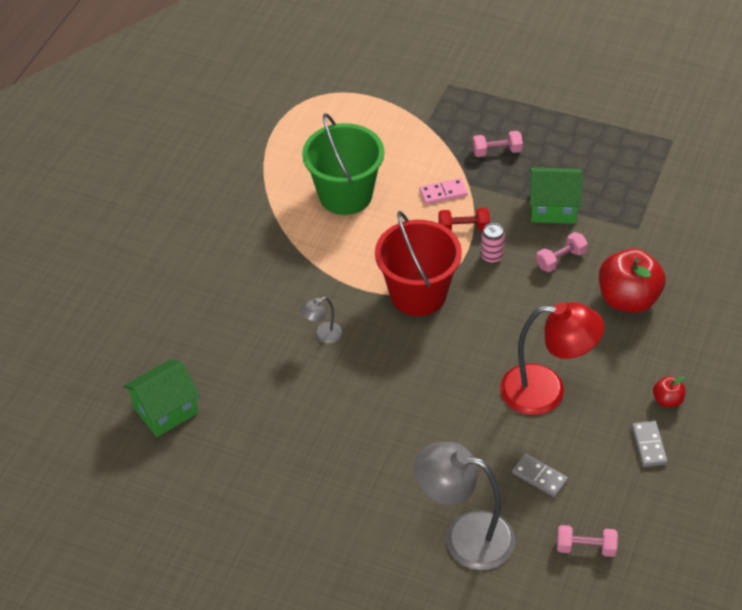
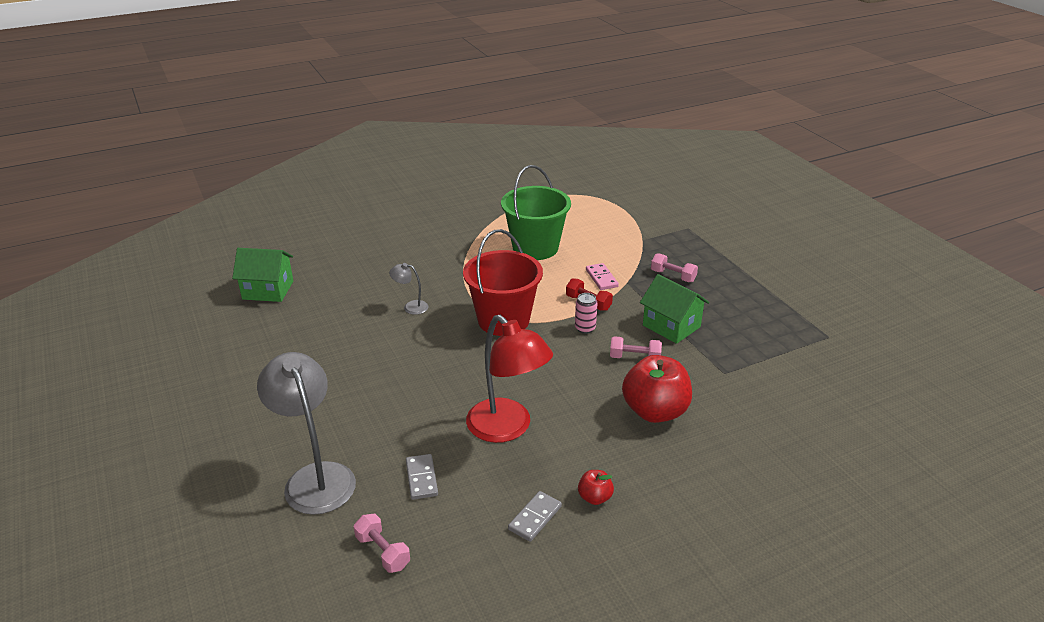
camera: 40 degrees right, 15 degrees down
(443, 193) = (601, 278): pink domino -> pink domino turned 45 degrees clockwise

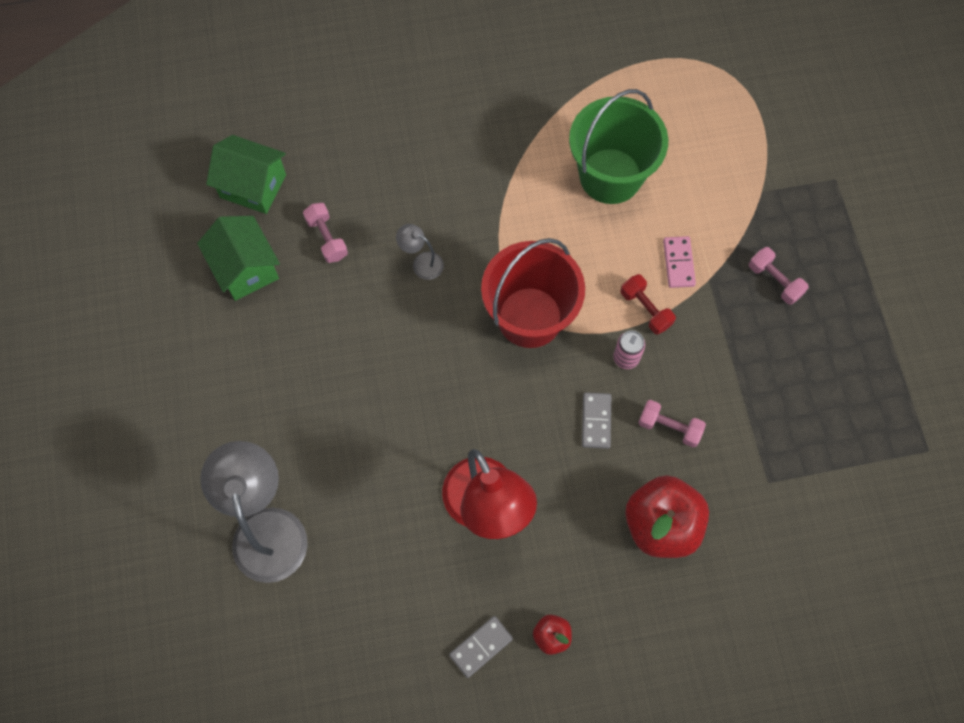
camera: 15 degrees right, 35 degrees up
(383, 552) = (318, 649): pink dumbbell -> pink dumbbell (327, 238)
(422, 478) = (377, 559): grey domino -> grey domino (596, 421)
(671, 326) = (735, 380): green house -> green house (245, 268)

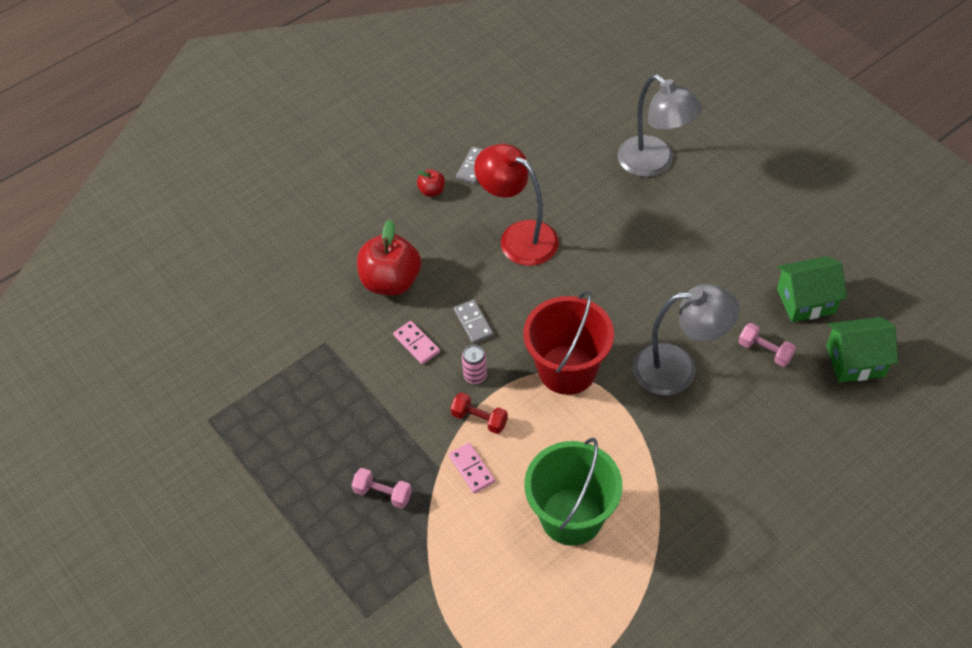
camera: 155 degrees right, 15 degrees down
(245, 268) = (806, 301): green house -> green house turned 45 degrees counterclockwise
(422, 263) = (678, 369): grey lamp -> grey lamp, size x2.23
(669, 427) = (416, 344): pink dumbbell -> pink domino

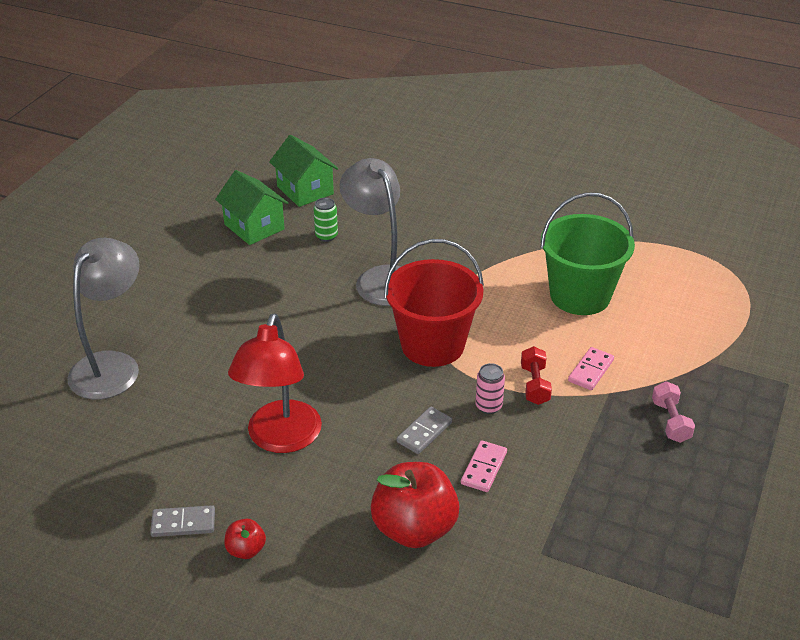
camera: 120 degrees left, 15 degrees down
(765, 351) = (326, 236): pink dumbbell -> green can

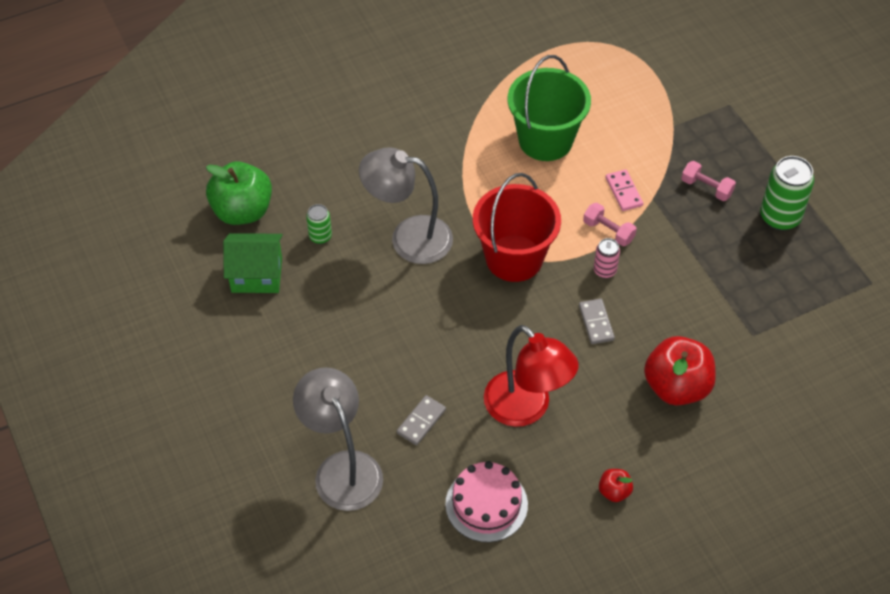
camera: 50 degrees left, 15 degrees up
(152, 469) = (486, 504): none -> pink cake
(183, 523) = (557, 514): grey domino -> grey domino (421, 421)
(305, 190) = (242, 211): green house -> green apple
(484, 468) = (658, 313): pink domino -> none
(534, 385) = (608, 231): red dumbbell -> pink dumbbell
(709, 493) = (780, 217): none -> green can

